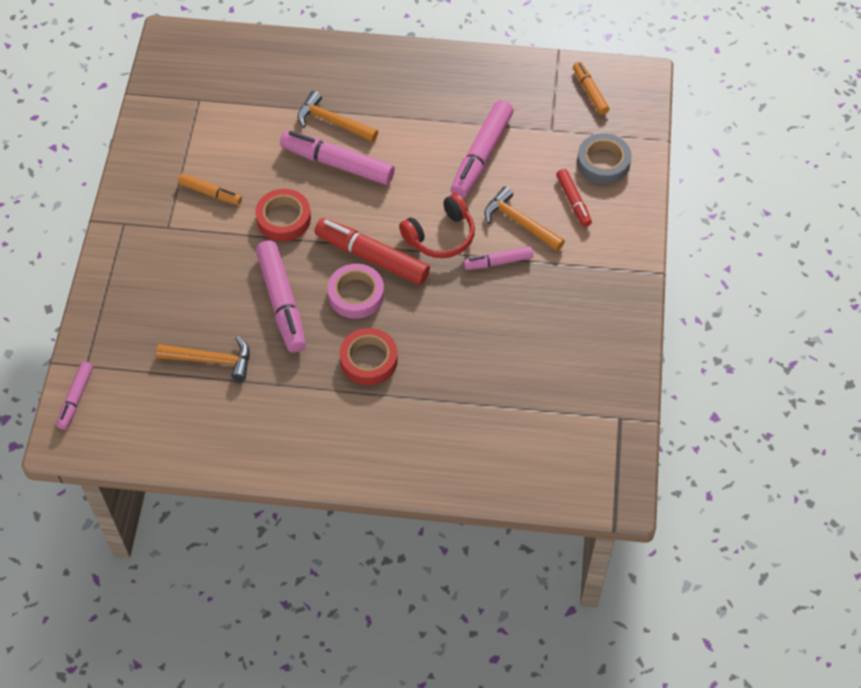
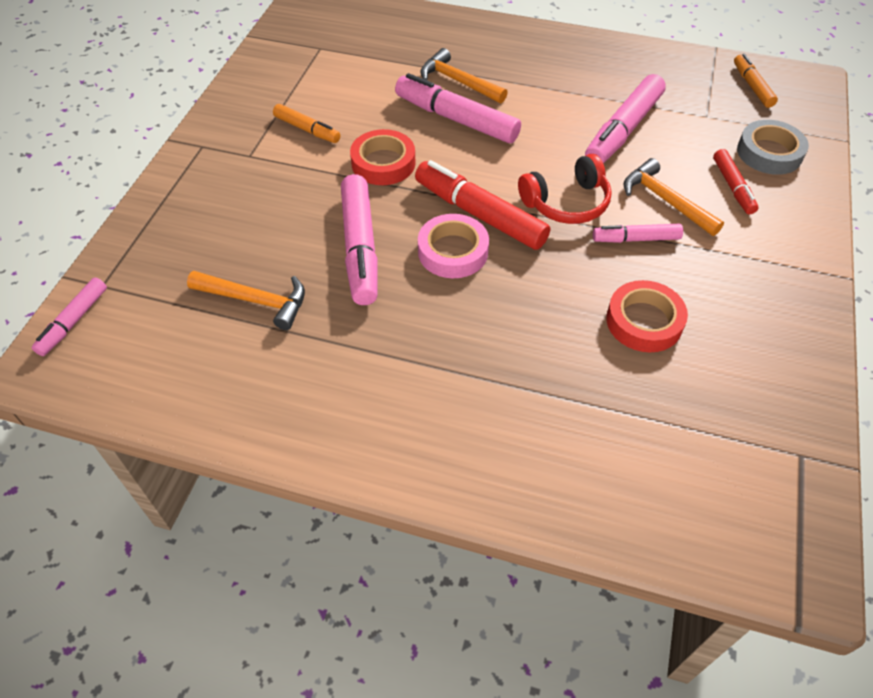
camera: 10 degrees right, 5 degrees down
(368, 360) = (455, 328): red tape -> red tape (644, 321)

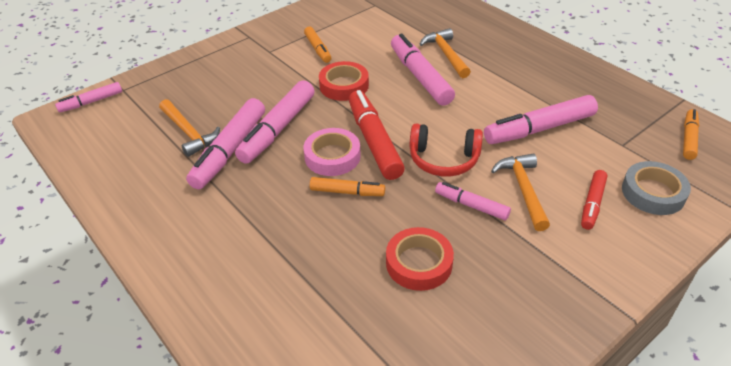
camera: 35 degrees right, 10 degrees down
(330, 299) = (229, 150): none -> pink marker
(507, 283) = (347, 192): none -> orange marker

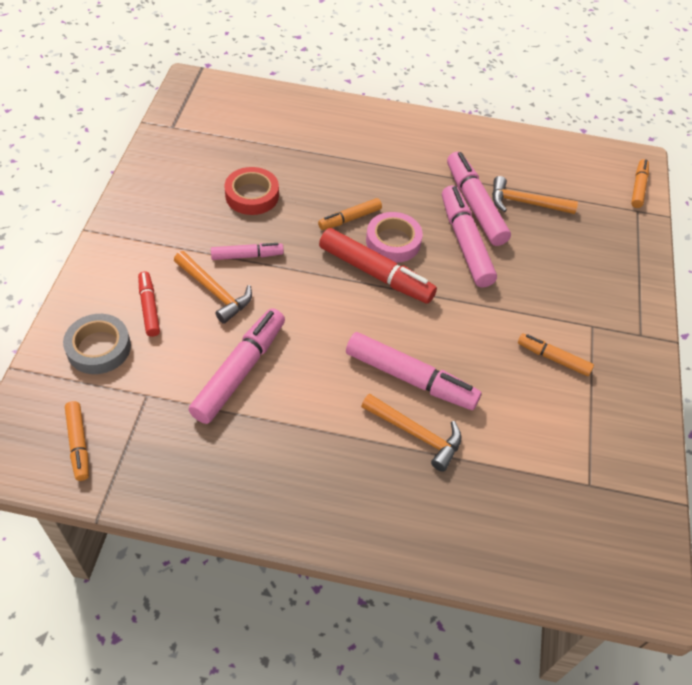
camera: 135 degrees right, 10 degrees up
(91, 102) = (638, 187): pink marker -> orange marker
(344, 85) = (469, 322): red tape -> none
(443, 159) = (302, 287): red headphones -> none

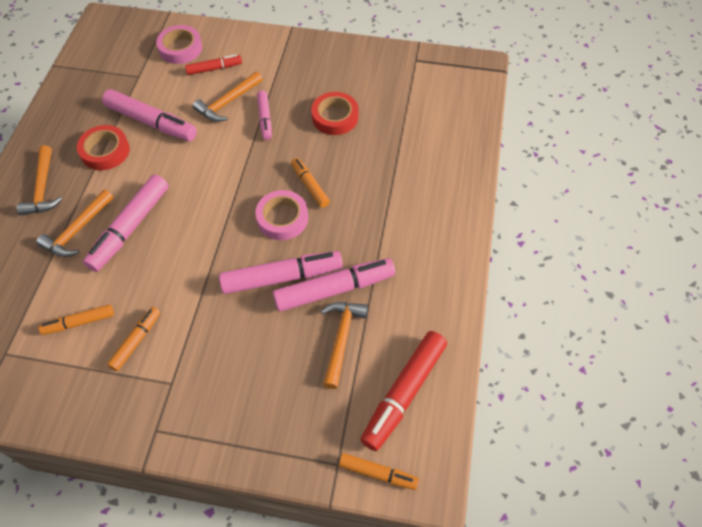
camera: 95 degrees right, 5 degrees up
(78, 444) = (106, 50): orange marker -> orange marker (79, 322)
(99, 348) = (180, 48): grey tape -> pink tape
(287, 419) = (105, 151): none -> red tape
(349, 486) = (43, 188): none -> orange hammer
(375, 273) = (244, 205): red marker -> red marker (404, 393)

